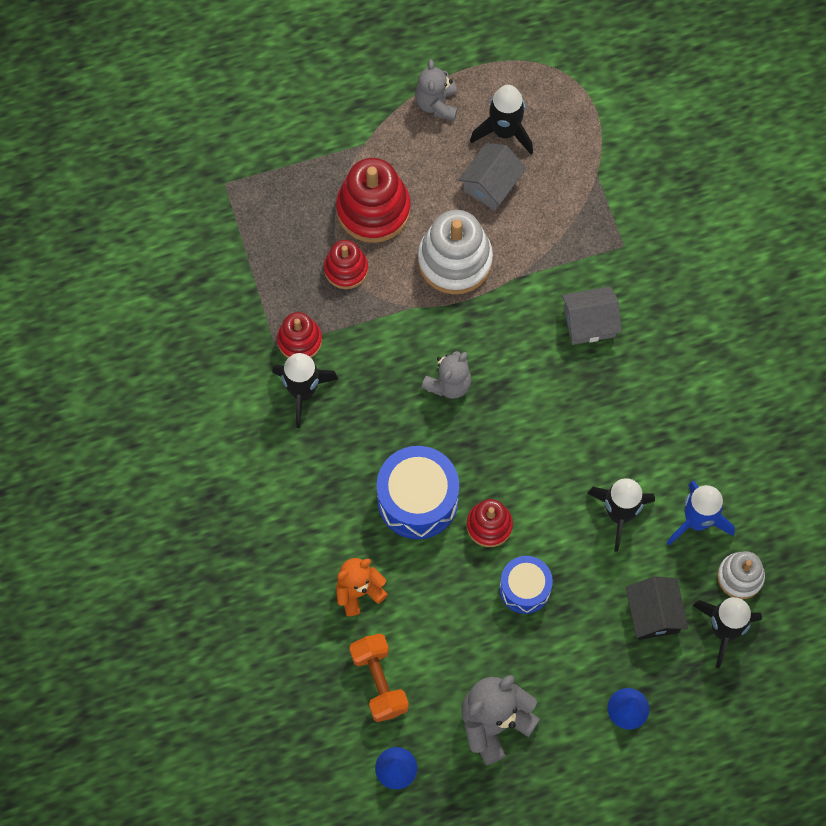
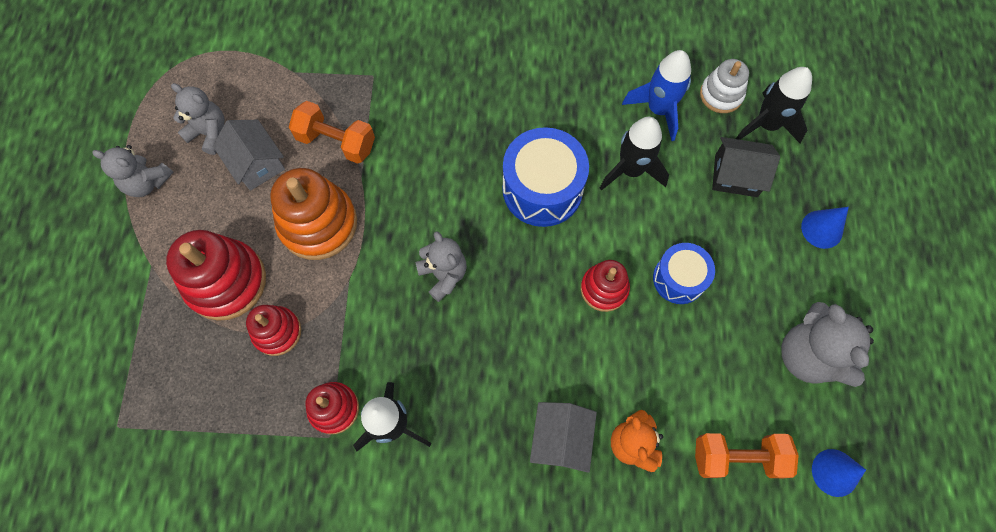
camera: 70 degrees left, 0 degrees up
(417, 500) = (554, 348): blue drum -> blue drum (542, 189)
(455, 260) = (318, 223): white stacking toy -> orange stacking toy
(504, 131) = (209, 133): black rocket -> grey teddy bear
(540, 242) = (336, 142): none -> orange dumbbell
(589, 323) = (435, 129): grey house -> grey house (560, 439)

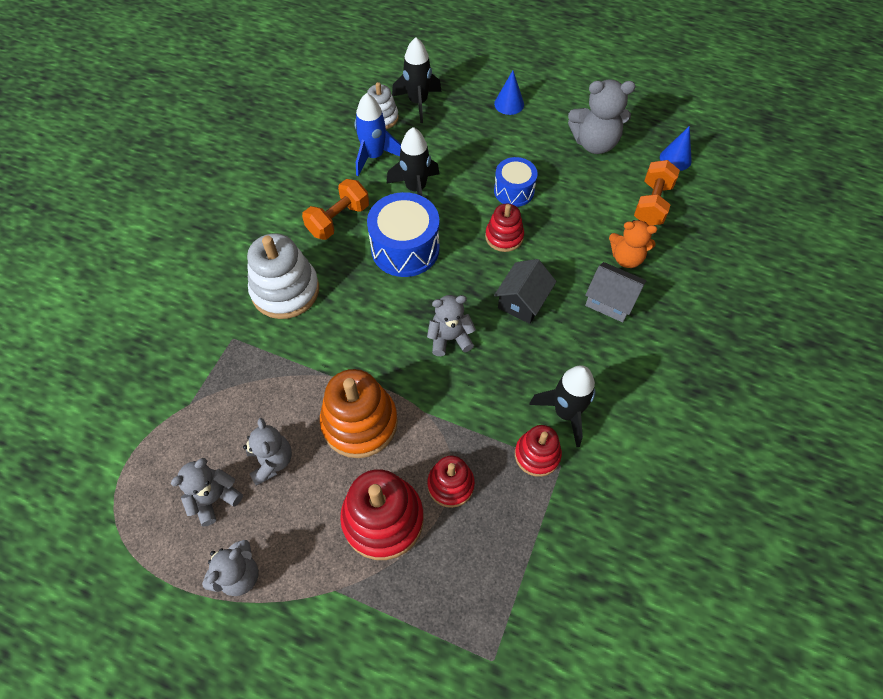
camera: 70 degrees left, 10 degrees down
(256, 163) = (271, 461): grey house -> grey teddy bear
(336, 142) = (285, 386): orange dumbbell -> orange dumbbell (338, 220)
(443, 97) = (285, 290): none -> white stacking toy
(736, 175) = (449, 132): black house -> black house (523, 301)

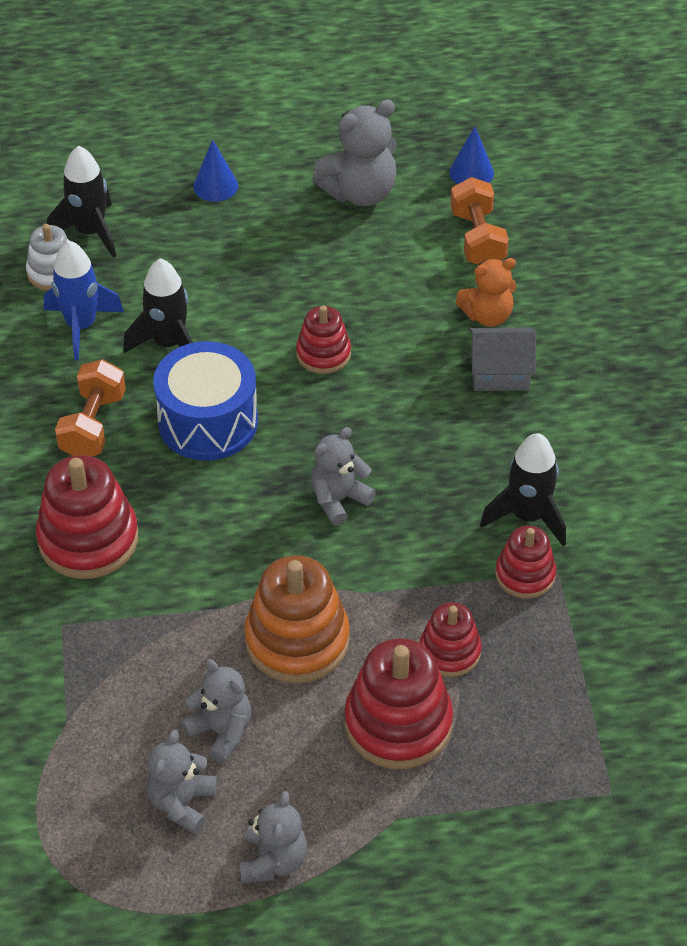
camera: 30 degrees left, 10 degrees down
(285, 290) = (88, 539): white stacking toy -> red stacking toy
(514, 191) = (297, 293): blue drum -> none
(523, 301) = (397, 418): black house -> none

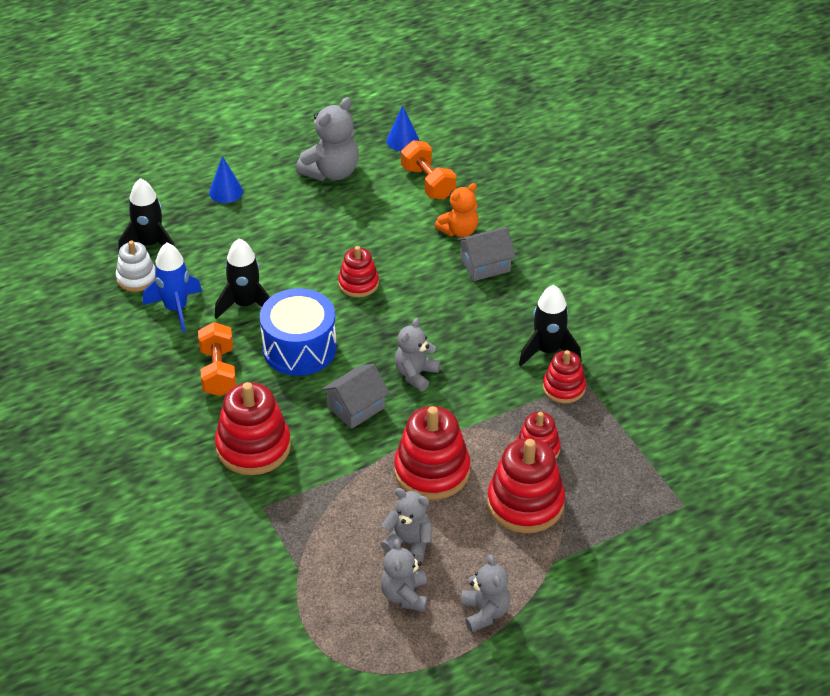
camera: 20 degrees left, 5 degrees down
(241, 523) = (356, 407): none -> grey house
(297, 640) = (432, 471): orange stacking toy -> red stacking toy

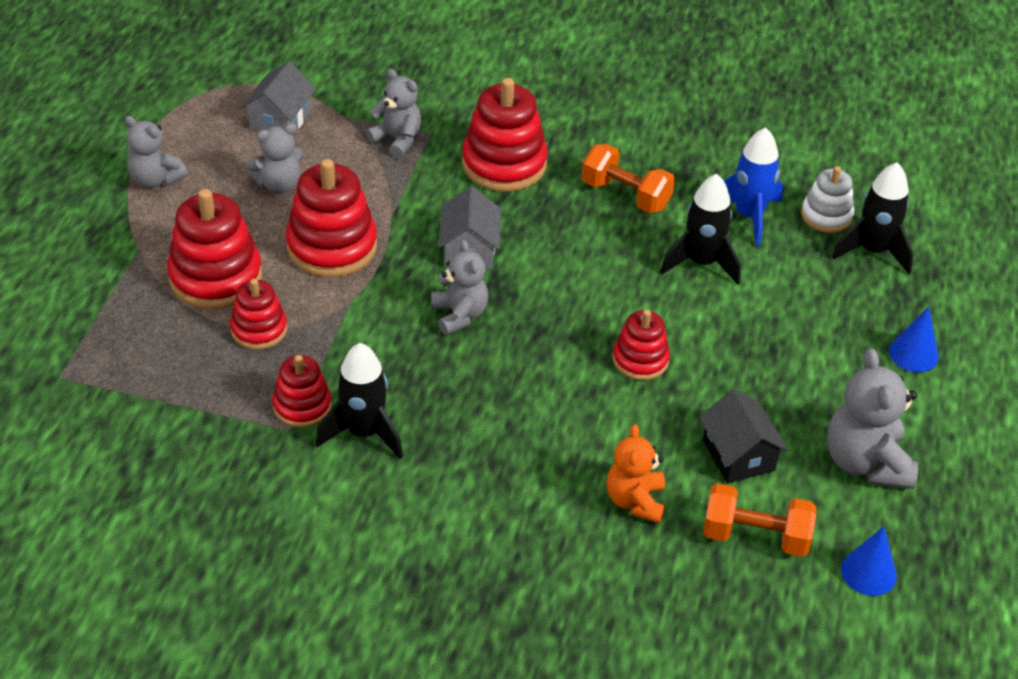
camera: 130 degrees right, 0 degrees up
(299, 348) = (594, 262): blue drum -> none
(382, 214) = (738, 455): none -> black house
(405, 595) = (235, 150): grey teddy bear -> grey teddy bear (397, 140)
(485, 265) = (552, 481): grey house -> grey house (280, 120)

